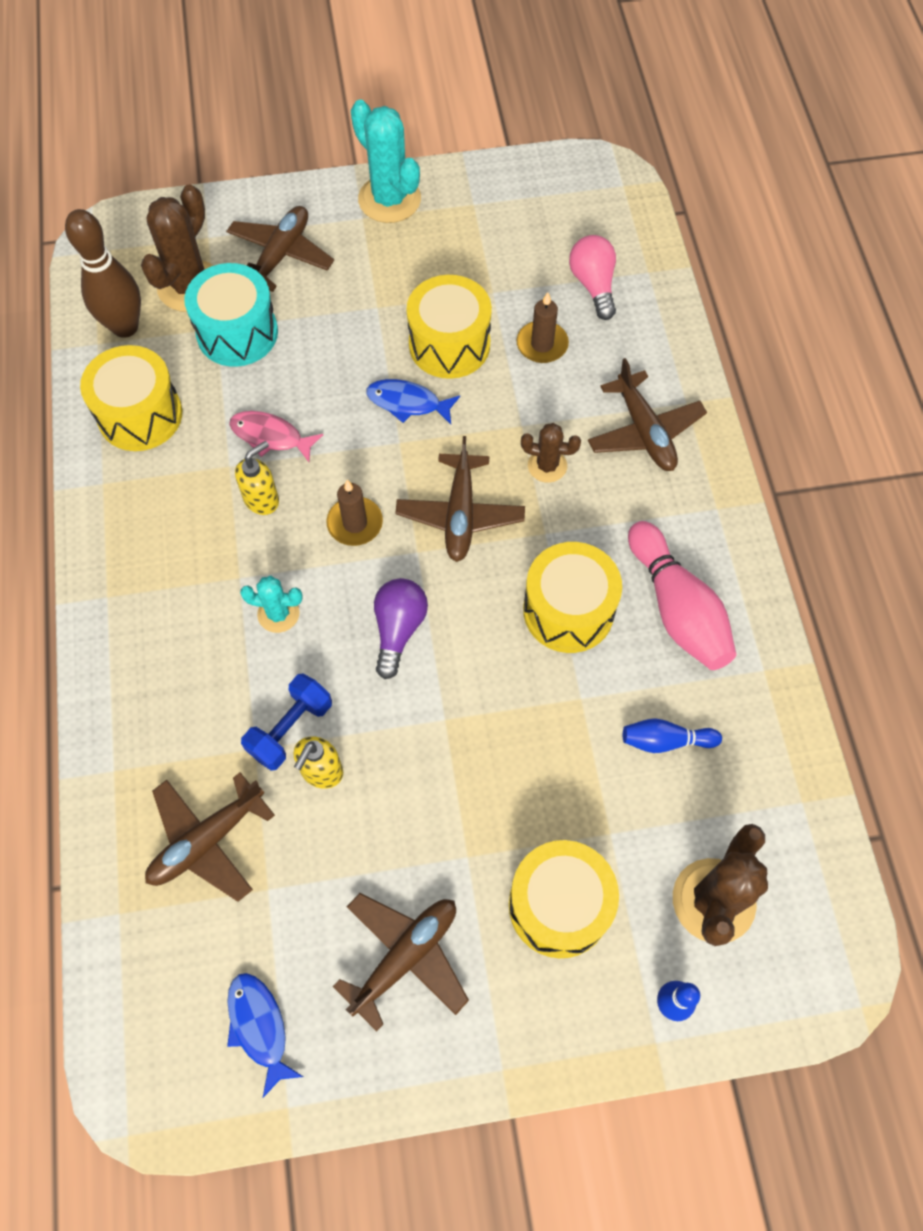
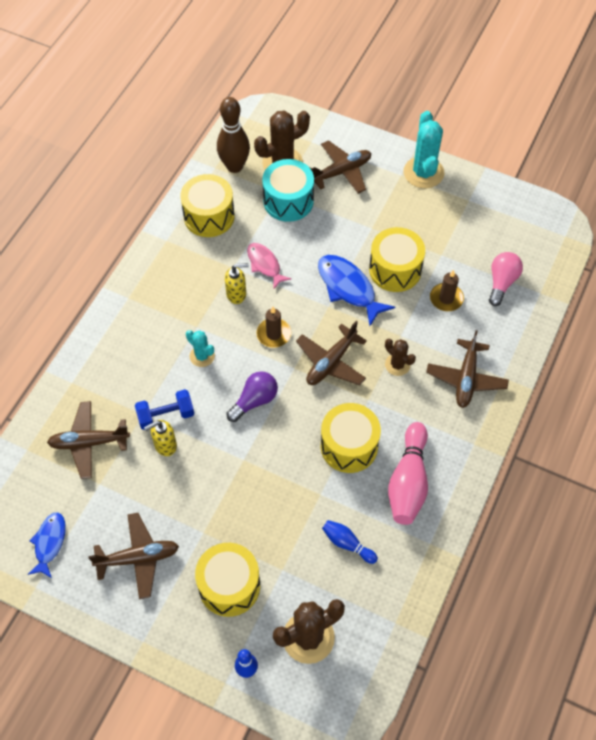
camera: 35 degrees right, 5 degrees down
(408, 403) = (348, 288): blue fish -> blue fish, size x1.56

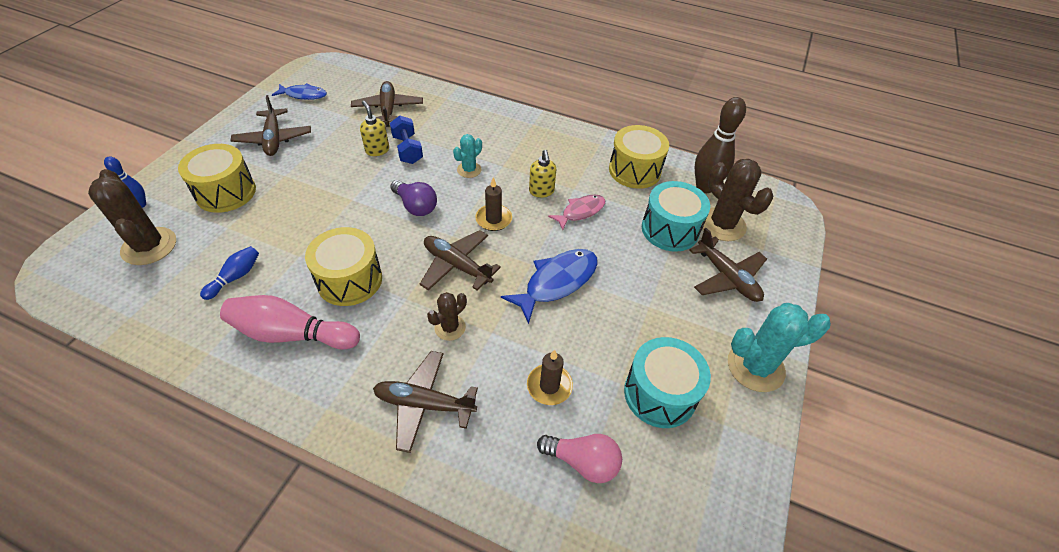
camera: 85 degrees right, 10 degrees down
(395, 270) = (588, 329): yellow drum -> none
(448, 232) = (660, 394): none -> turquoise drum

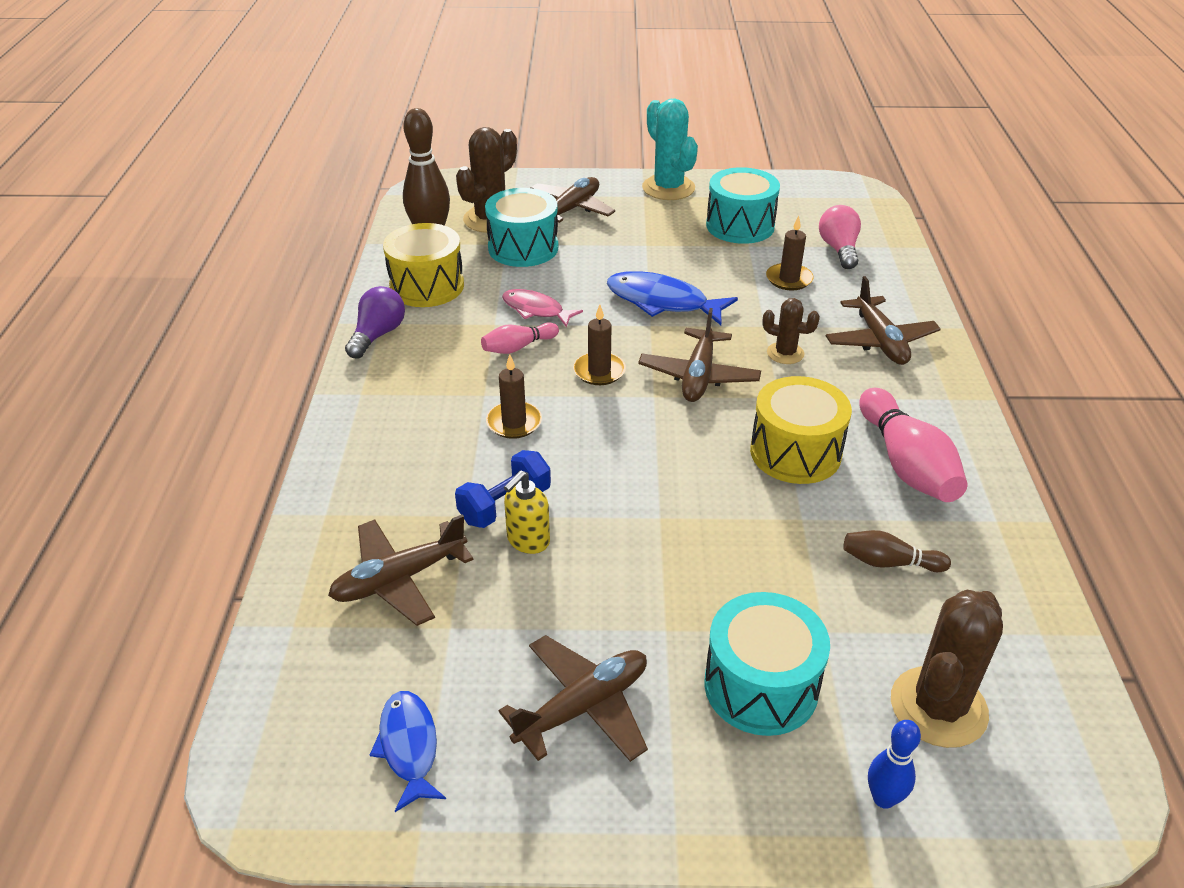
camera: 110 degrees left, 10 degrees down
(226, 192) = (761, 686): yellow drum -> turquoise drum
(235, 277) = (889, 563): blue bowling pin -> brown bowling pin
(415, 206) = (626, 446): purple light bulb -> purple light bulb (378, 335)
(469, 170) = (514, 422): turquoise cactus -> brown candle
(541, 191) = (518, 347): yellow soap dispenser -> pink bowling pin

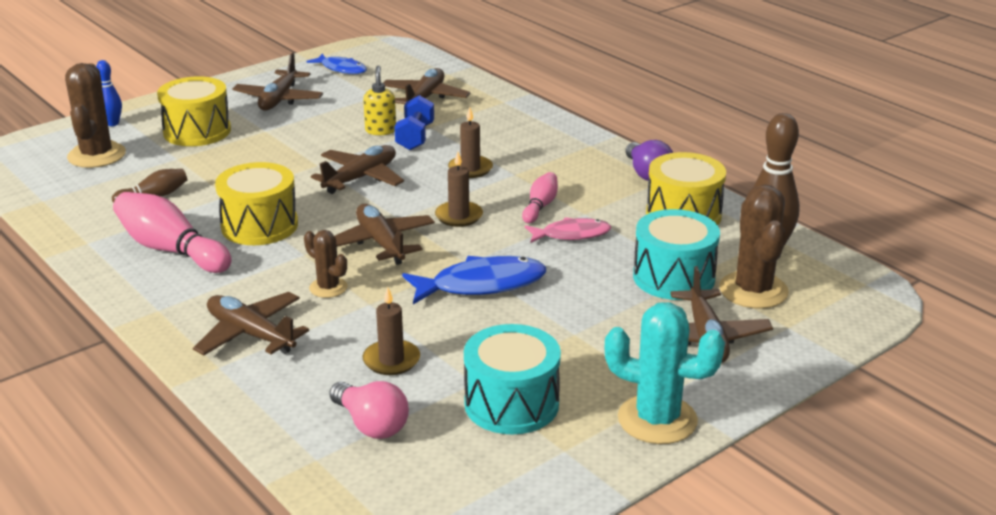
camera: 140 degrees right, 10 degrees down
(635, 468) = (360, 178): none -> brown plane
(761, 686) = (197, 131): turquoise drum -> yellow drum
(785, 353) = (328, 288): brown cactus -> brown cactus turned 60 degrees clockwise

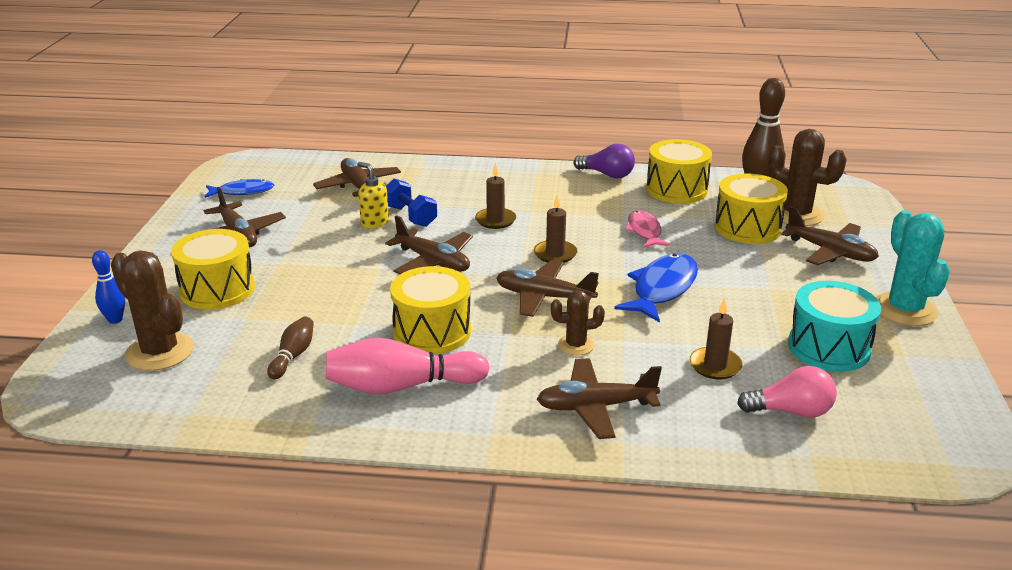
camera: 45 degrees left, 0 degrees up
(360, 178) = (433, 261): brown plane -> brown plane turned 135 degrees clockwise
(540, 206) = (590, 223): pink bowling pin -> none
(572, 234) = (644, 231): pink fish -> pink fish turned 45 degrees counterclockwise
(657, 419) = (904, 310): turquoise cactus -> turquoise cactus turned 75 degrees counterclockwise
(673, 277) = (747, 228): turquoise drum -> yellow drum

